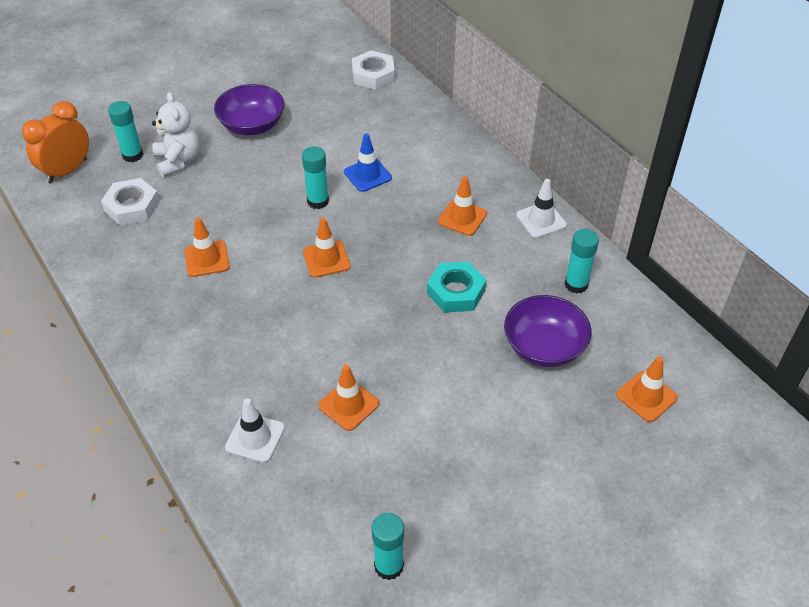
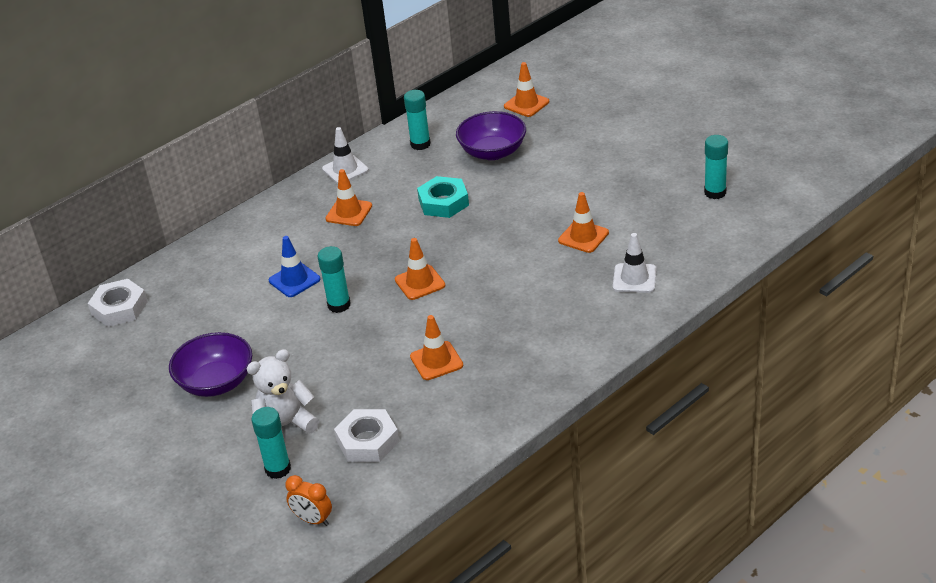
camera: 95 degrees left, 10 degrees down
(67, 171) = (313, 520): orange clock -> orange clock, size x0.59

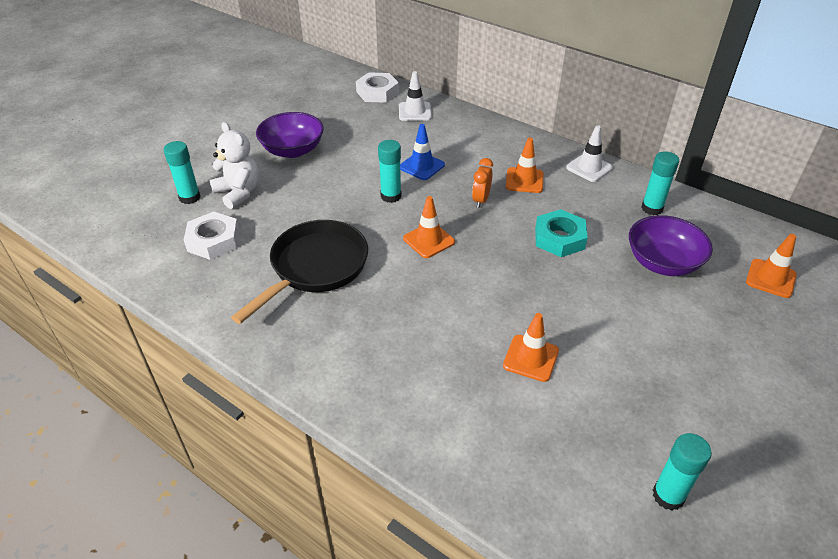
camera: 75 degrees right, 5 degrees up
(313, 520) = (128, 225): orange clock -> orange clock (481, 200)
(436, 361) = (315, 267): orange traffic cone -> black pan
(634, 278) = (462, 415): white traffic cone -> white traffic cone (414, 112)

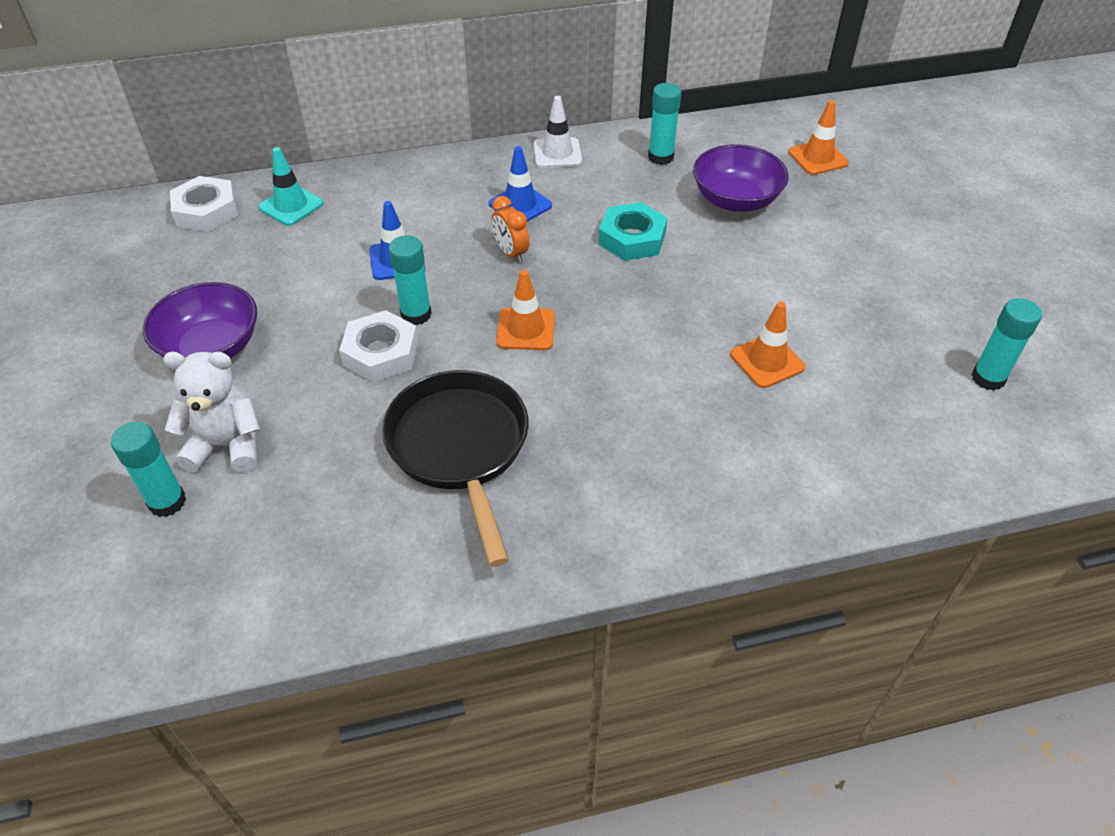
camera: 50 degrees left, 5 degrees up
(213, 241) = (292, 521): white nut -> white nut (381, 353)
(414, 112) = (291, 206): white traffic cone -> turquoise traffic cone
(524, 180) = (520, 205): orange traffic cone -> blue traffic cone

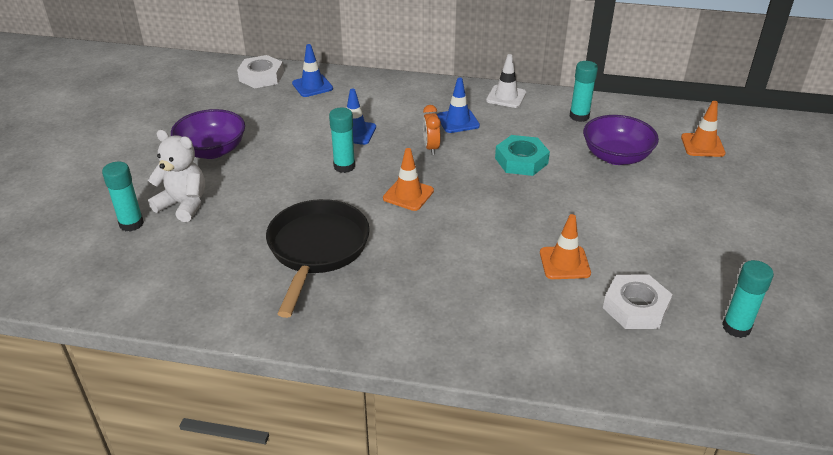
camera: 25 degrees right, 10 degrees down
(291, 206) = (312, 86): turquoise traffic cone -> blue traffic cone
(381, 353) = (307, 182): white nut -> white nut (635, 307)

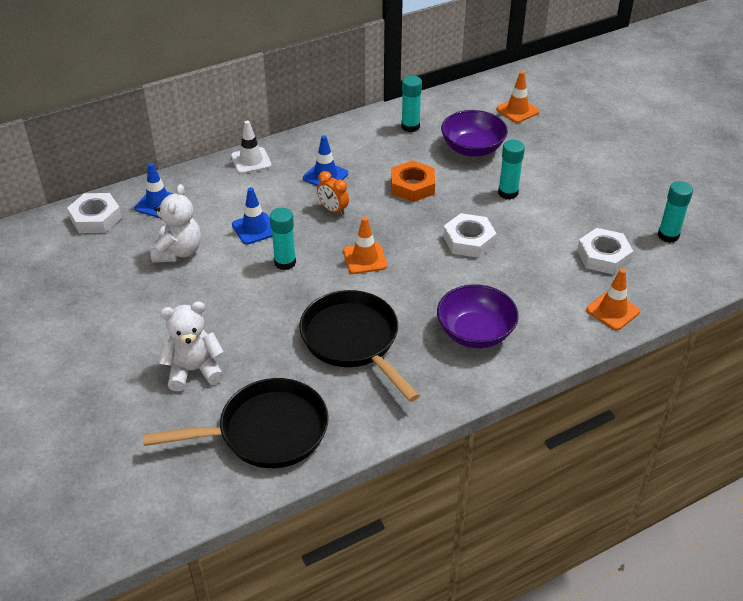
camera: 40 degrees left, 5 degrees up
(131, 224) = (171, 413): turquoise glue stick -> turquoise glue stick (508, 193)
(168, 276) = (266, 432): none -> black pan
(212, 150) = (149, 310): purple bowl -> purple bowl (475, 333)
(282, 122) = (178, 252): none -> white teddy bear
(506, 97) = (336, 135): white traffic cone -> white traffic cone (251, 161)
(516, 226) = (469, 240): none -> white nut
(521, 161) = (412, 186): turquoise nut -> orange nut
(564, 263) = (530, 250): orange traffic cone -> orange traffic cone (612, 311)

